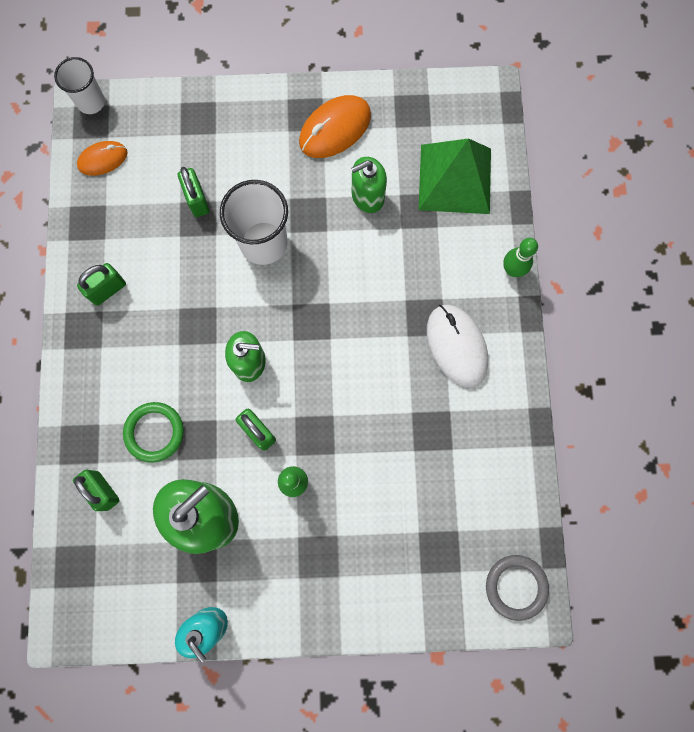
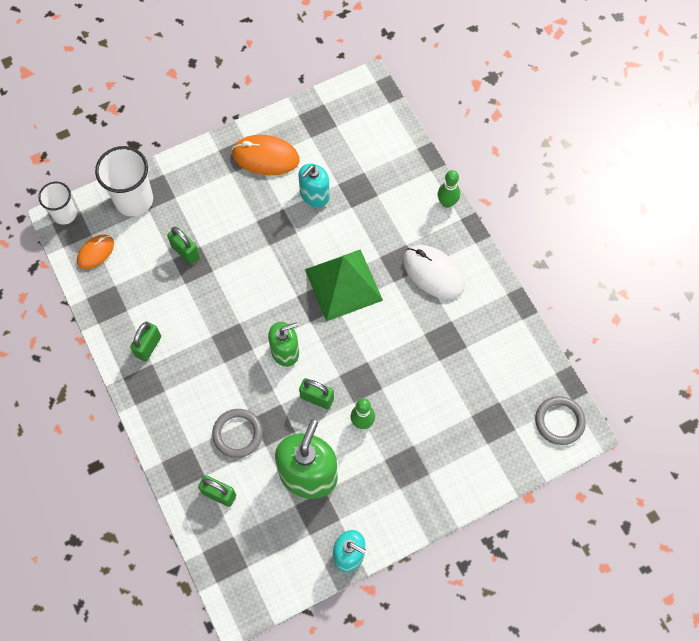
camera: 25 degrees left, 10 degrees down
(154, 432) = (237, 434): green ring -> grey ring
(263, 243) = (252, 261): white cup -> white cup (134, 200)
(335, 129) = (265, 157): orange mouse -> orange mouse turned 75 degrees clockwise
(367, 196) = (314, 195): green soap dispenser -> turquoise soap dispenser
(455, 179) = (373, 156): green pyramid -> green pyramid (343, 284)

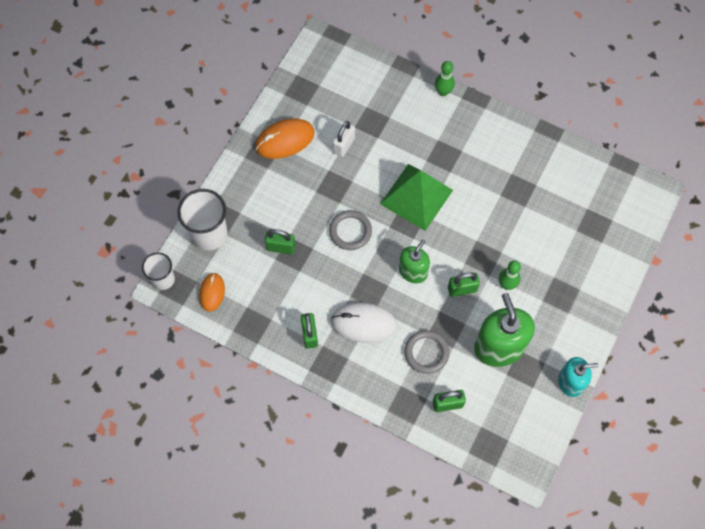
camera: 35 degrees left, 0 degrees up
(314, 195) = (344, 145): turquoise soap dispenser -> white padlock
(433, 273) = (473, 148): white mouse -> white mouse (363, 323)
(559, 421) = (636, 195): grey ring -> grey ring (350, 231)

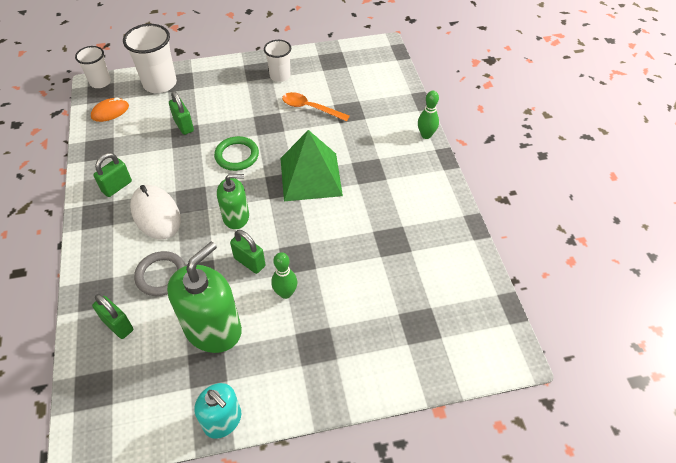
camera: 50 degrees right, 15 degrees down
(285, 140) = (280, 76): orange mouse -> white cup
(344, 145) = (310, 108): white padlock -> orange spoon
(350, 231) = (237, 155): grey ring -> green ring

